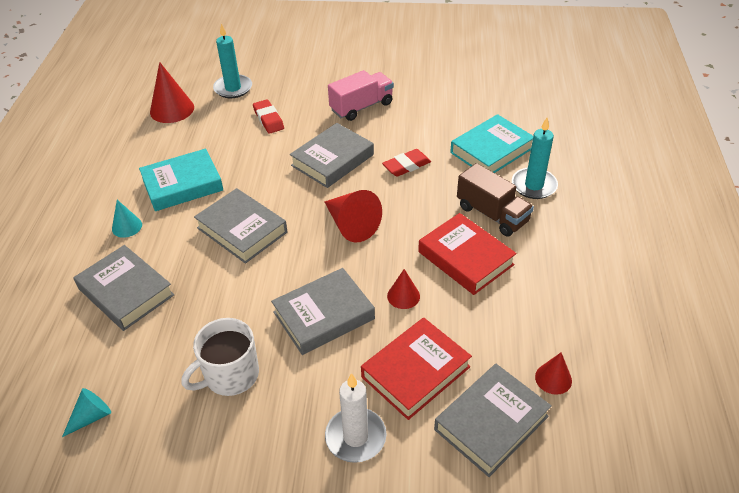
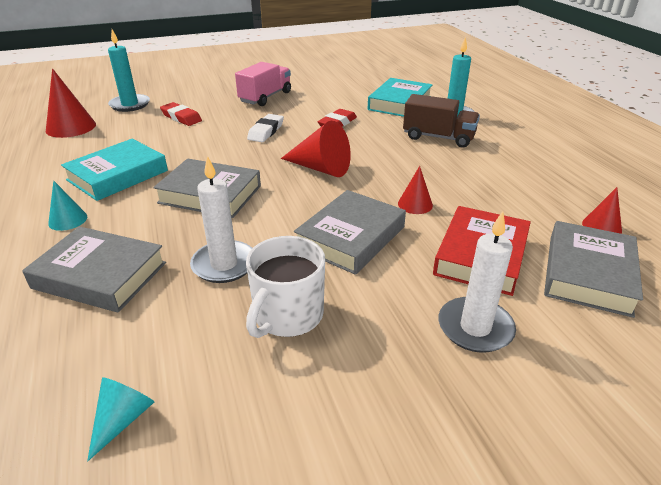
camera: 25 degrees left, 10 degrees down
(213, 311) = (224, 264): none -> white candle
(332, 160) = (266, 131): grey book -> white eraser
(465, 258) = (444, 167): red book -> none

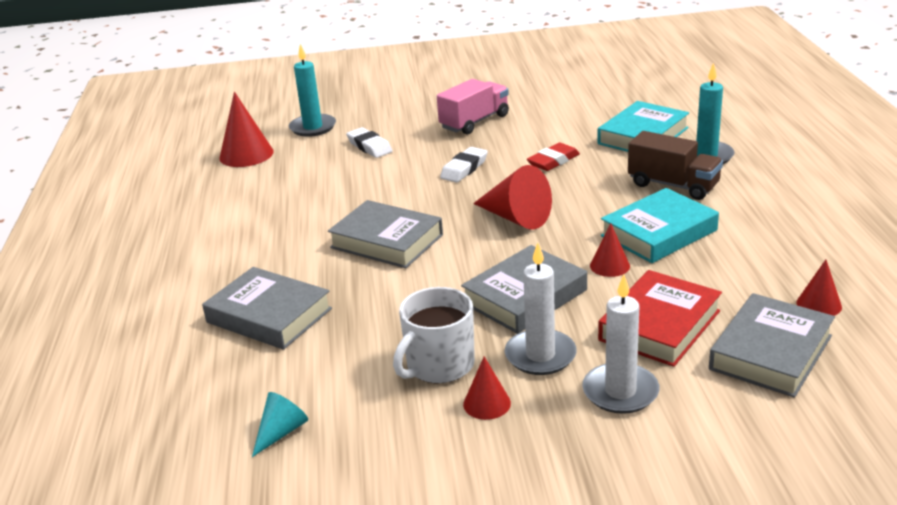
camera: 15 degrees right, 5 degrees down
(68, 220) = (241, 260): turquoise cone -> none
(118, 175) = (293, 214): turquoise book -> turquoise book (658, 233)
(181, 117) = (369, 147): red eraser -> white eraser
(224, 264) = (388, 314): white candle -> white candle (540, 355)
(348, 355) = (487, 403): none -> red cone

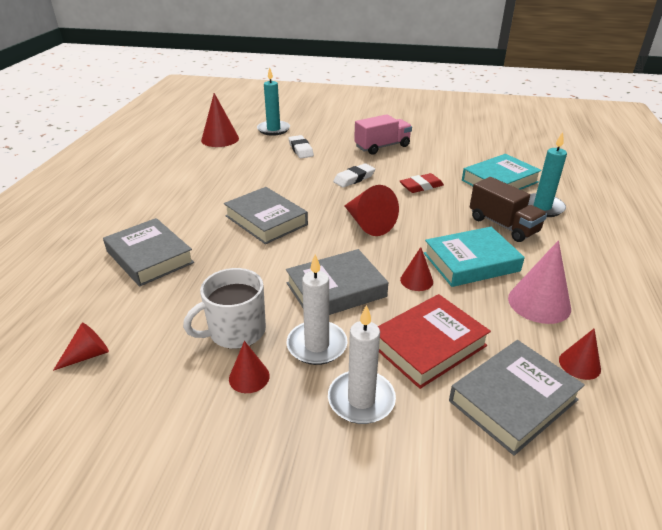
camera: 15 degrees right, 5 degrees up
(281, 432) = (88, 355): turquoise cone -> red cone
(752, 257) = (539, 303): none -> pink cone

